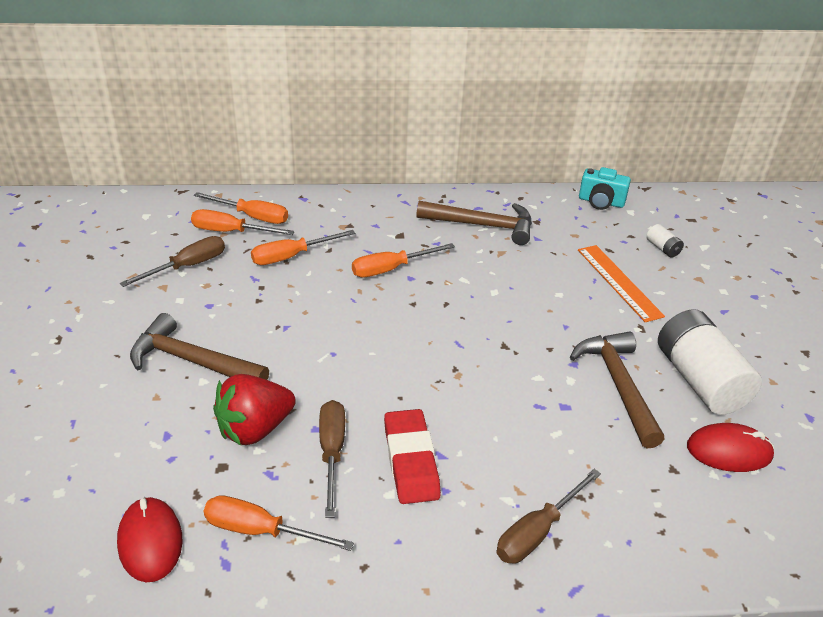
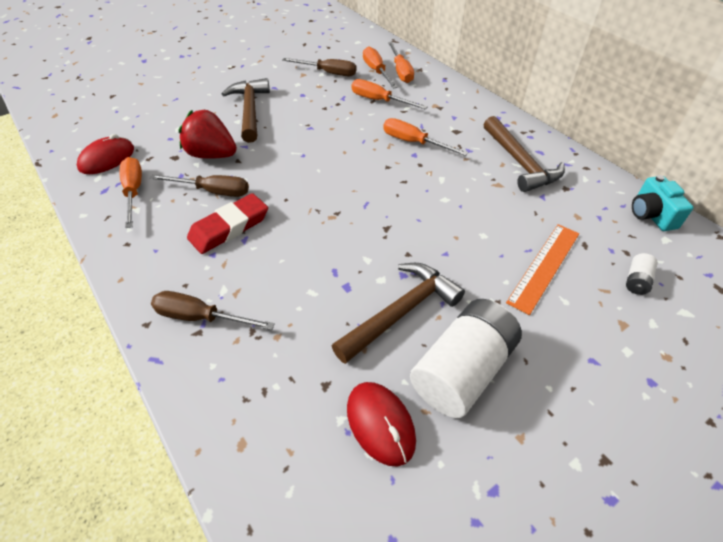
camera: 60 degrees right, 10 degrees up
(332, 452) = (213, 191): brown screwdriver -> brown screwdriver turned 45 degrees clockwise

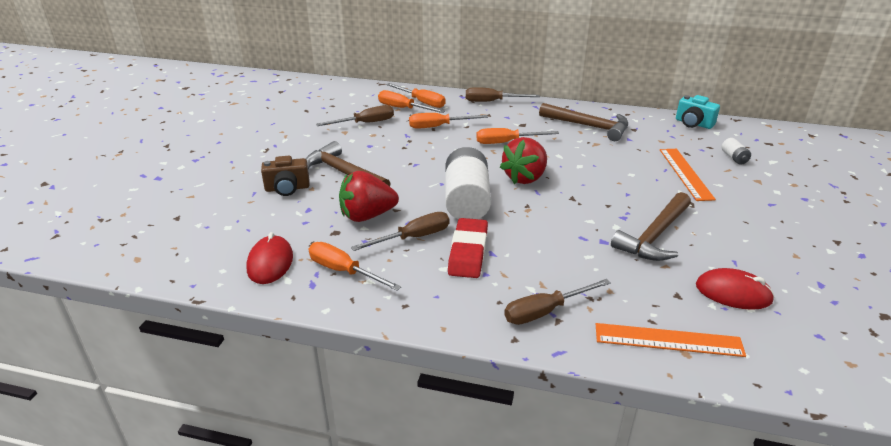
camera: 40 degrees left, 15 degrees down
(198, 105) = (287, 188): none -> brown camera
(247, 420) = (668, 340): none -> orange ruler
(376, 185) = (525, 178): none -> red strawberry
(401, 312) = (654, 236): brown hammer -> brown hammer turned 150 degrees counterclockwise
(462, 370) = (728, 244): white battery -> white battery (466, 201)
(463, 96) = (492, 101): none -> brown screwdriver

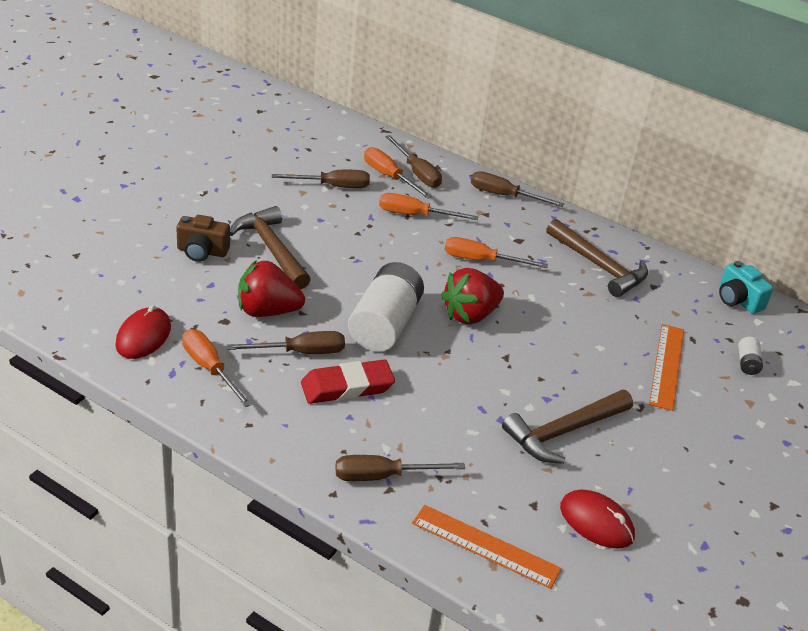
camera: 15 degrees right, 5 degrees up
(422, 102) = (417, 173): orange screwdriver -> brown screwdriver
(468, 252) = (347, 386): red eraser -> red eraser turned 45 degrees clockwise

